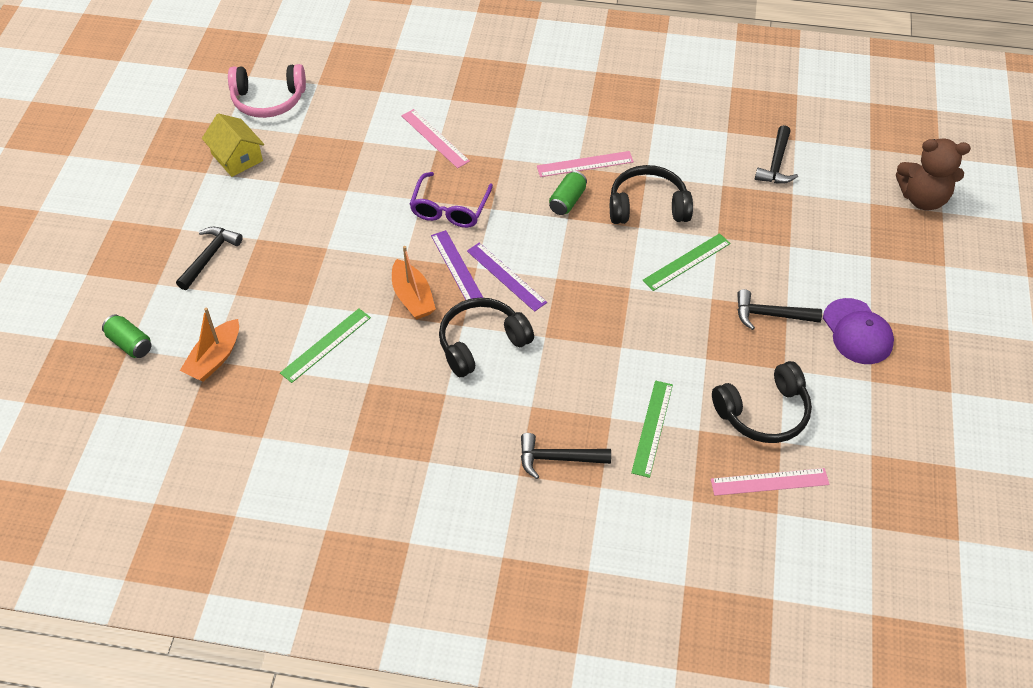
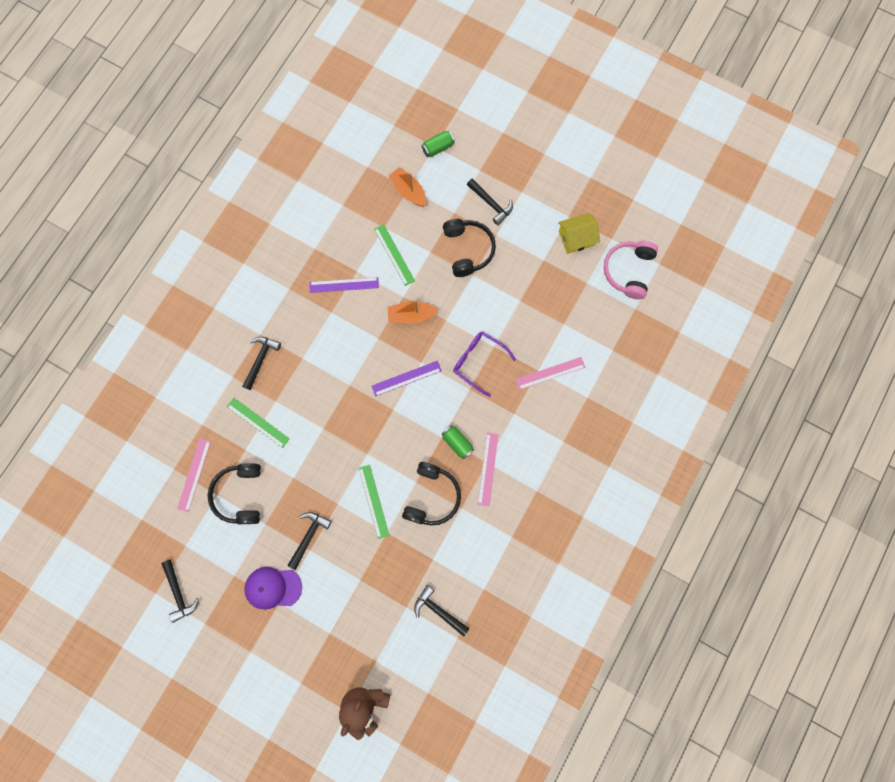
camera: 110 degrees right, 25 degrees up
(457, 268) = (424, 350): purple ruler -> purple ruler (344, 285)
(481, 343) = (359, 345): black headphones -> black headphones (468, 250)
(935, 437) = (179, 593): none -> black hammer

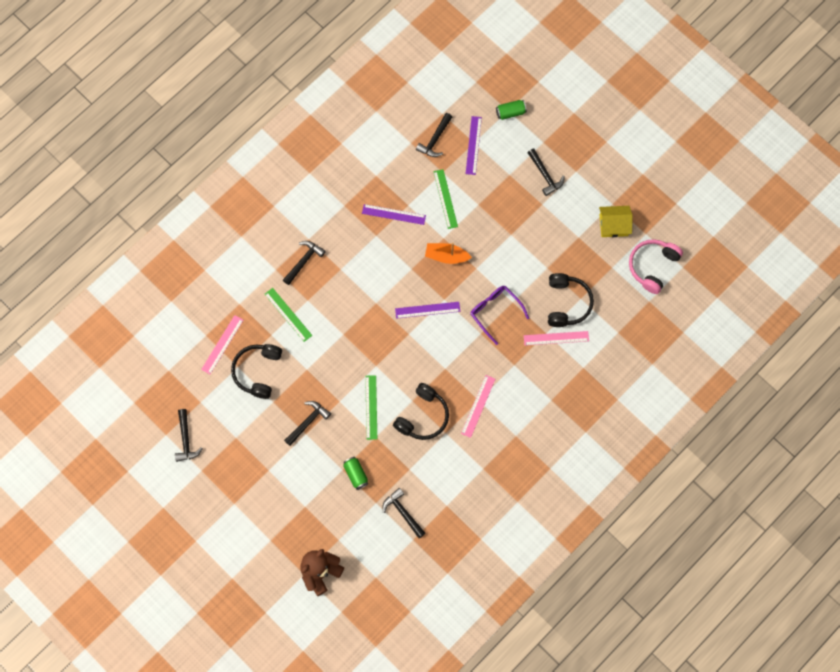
camera: 15 degrees right, 5 degrees down
(273, 587) = (266, 456): purple cap -> none
(367, 195) = (435, 139): none -> black hammer
(408, 191) = (473, 145): orange boat -> purple ruler
(457, 443) = (457, 377): green can -> green can (356, 474)
(468, 250) = (512, 211): black headphones -> black headphones (567, 303)

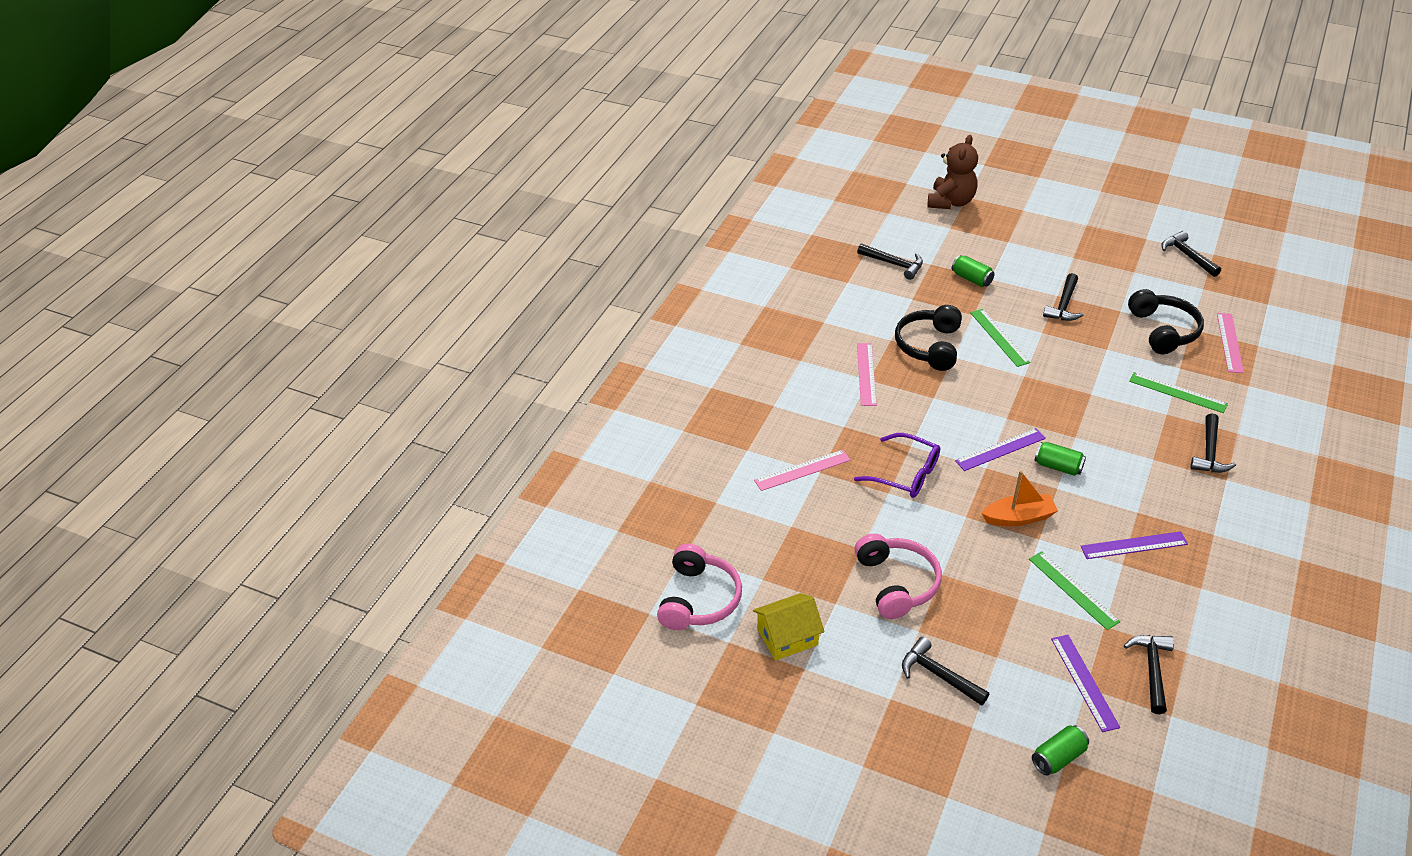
camera: 160 degrees right, 30 degrees down
(401, 284) = (1058, 467): none -> green can
(539, 237) = (896, 583): none -> pink headphones
(567, 303) = (808, 514): black headphones -> none

